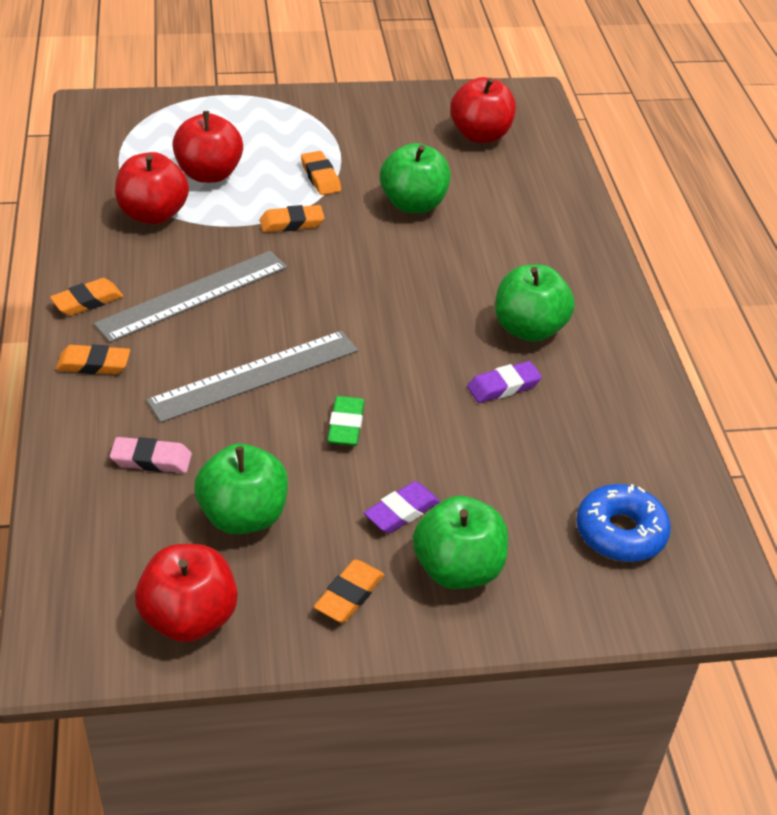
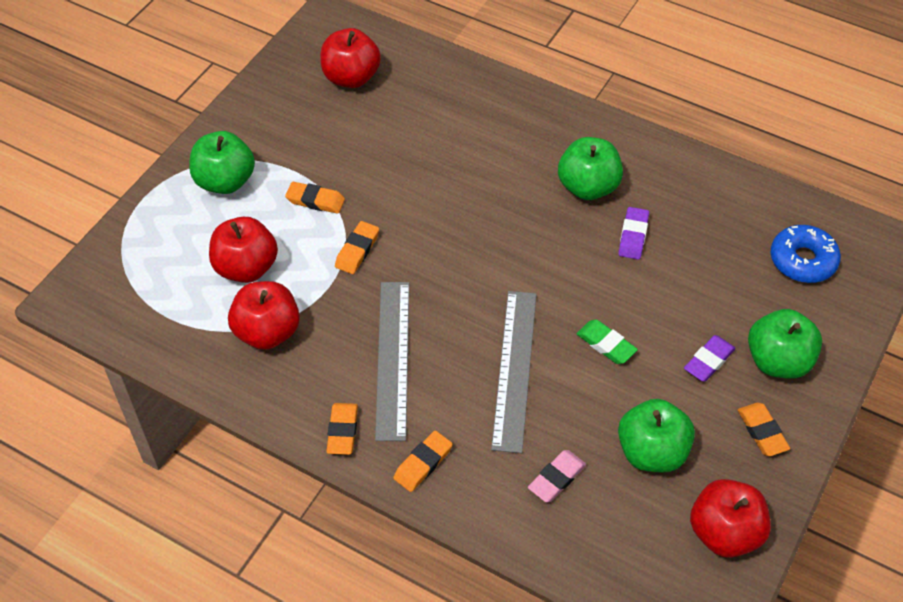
camera: 50 degrees left, 10 degrees up
(401, 511) = (709, 361): purple eraser -> purple eraser turned 45 degrees clockwise
(413, 204) = (399, 166): green apple -> green apple (225, 181)

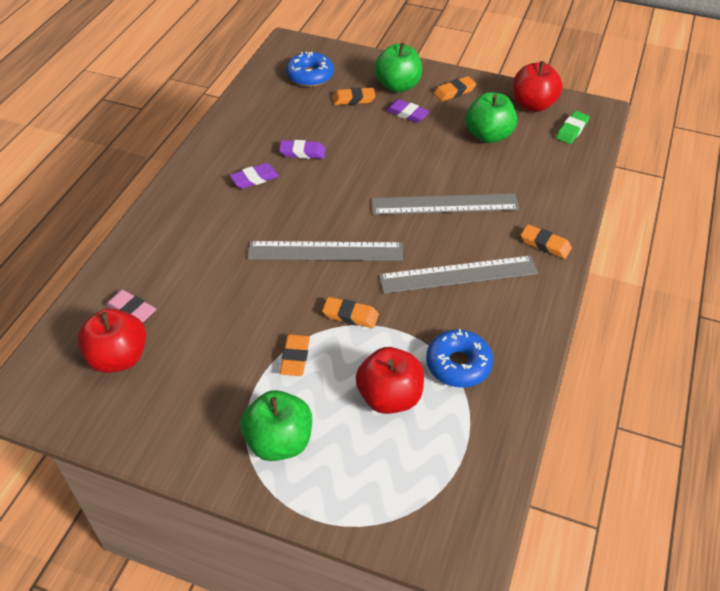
camera: 100 degrees left, 5 degrees down
(267, 332) = (458, 364): red apple -> blue donut
(342, 431) = (537, 295): orange eraser -> orange eraser (353, 99)
(455, 240) = (325, 251): none -> grey ruler
(556, 478) = (527, 176): pink eraser -> pink eraser (131, 309)
(588, 187) = (254, 179): green apple -> purple eraser
(606, 344) = (408, 160): green eraser -> green eraser (572, 130)

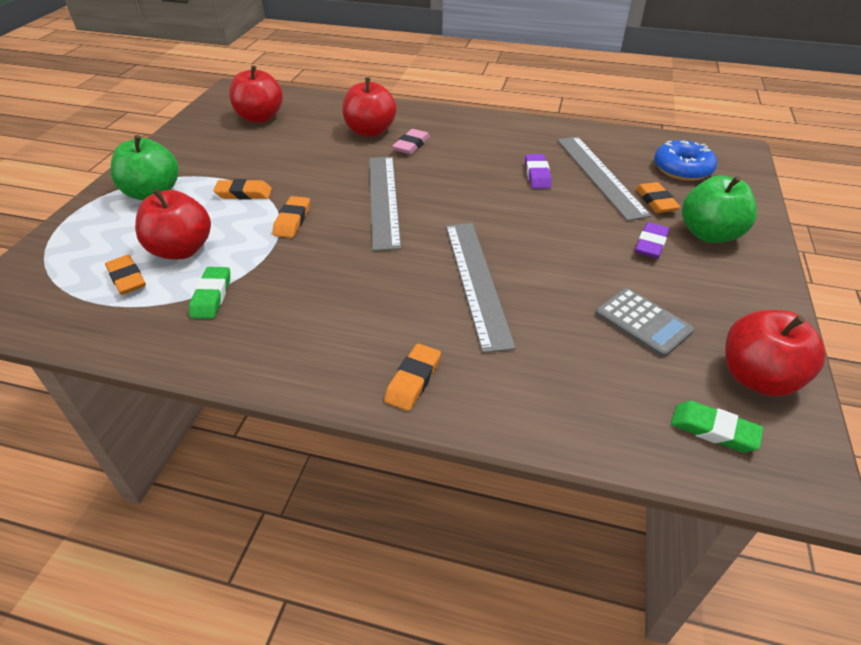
camera: 85 degrees right, 5 degrees down
(131, 309) = (309, 116): pink eraser -> pink eraser (411, 145)
(187, 257) = (370, 131): none -> red apple
(254, 179) = (484, 152): purple eraser -> none
(454, 91) = (732, 286): orange eraser -> orange eraser (127, 278)
(458, 274) = (351, 295): grey ruler -> grey ruler (599, 175)
(458, 364) = (211, 296): blue donut -> green eraser
(488, 135) = (643, 322): green apple -> grey calculator

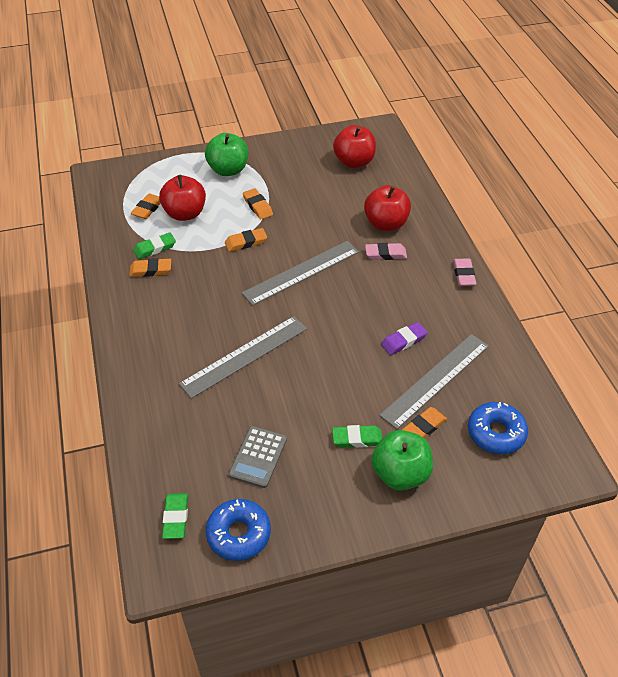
camera: 60 degrees right, 5 degrees up
(413, 380) = (139, 362): orange eraser -> orange eraser (150, 270)
(480, 119) = (464, 274): none -> pink eraser
(651, 244) = (357, 439): purple eraser -> green eraser
(757, 377) = (238, 534): red apple -> blue donut

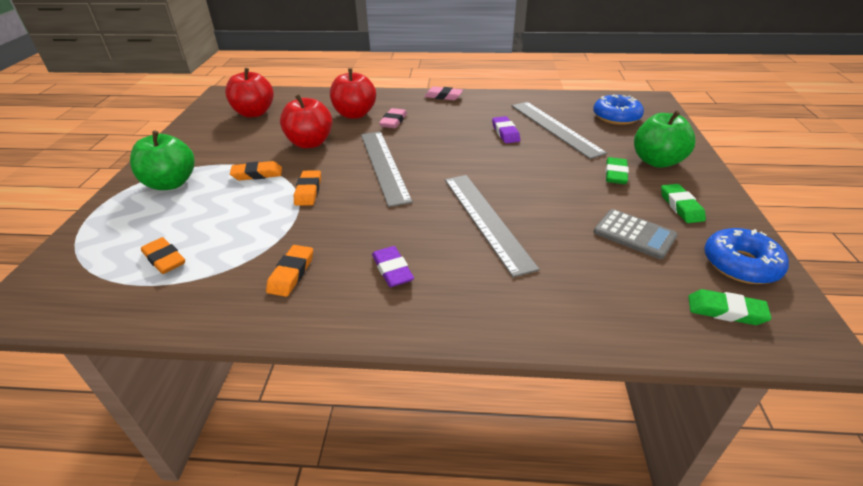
camera: 70 degrees left, 10 degrees down
(155, 248) = (251, 263): green eraser -> green eraser (681, 206)
(168, 318) = (392, 270): none -> purple eraser
(185, 213) = (211, 227): red apple -> red apple (310, 143)
(424, 427) = (606, 142): orange eraser -> none

